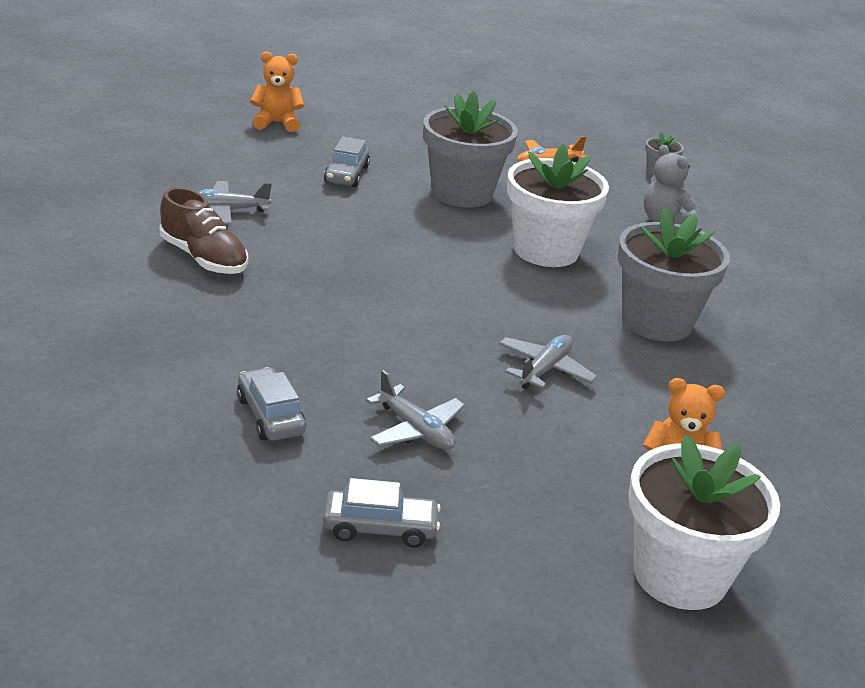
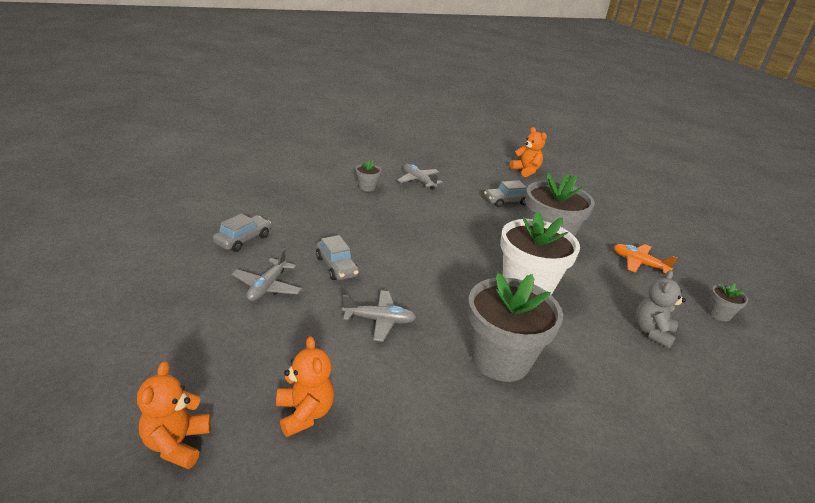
camera: 60 degrees right, 0 degrees up
(203, 258) = (367, 187): brown shoe -> grey flower pot
(380, 528) = (162, 298): grey car -> grey car (336, 266)
(680, 575) = (176, 443): white flower pot -> orange teddy bear

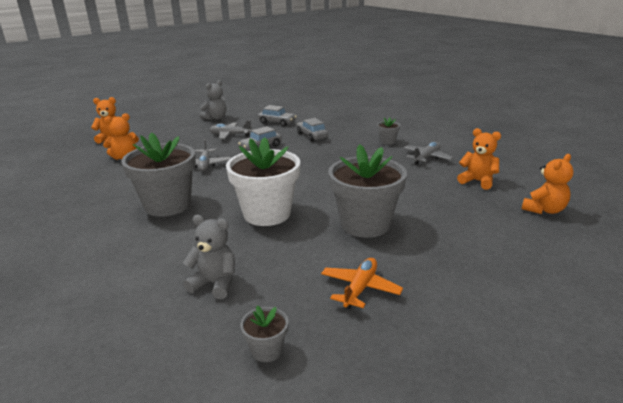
camera: 85 degrees right, 5 degrees down
(164, 293) = (215, 118): none -> grey teddy bear
(475, 176) = (477, 181): none -> orange teddy bear
(506, 201) = (435, 200): grey car -> grey car (312, 136)

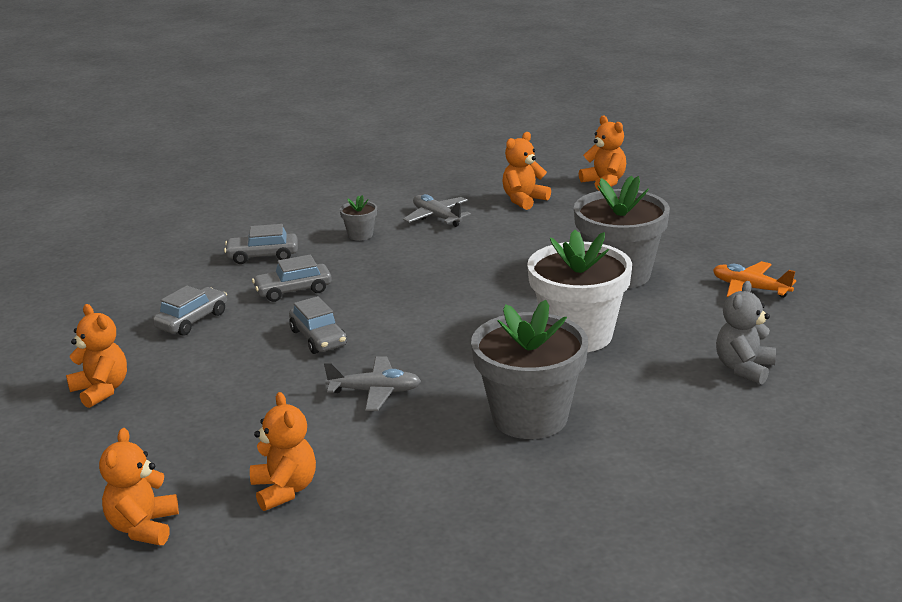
camera: 80 degrees left, 0 degrees up
(215, 118) = (101, 390): grey teddy bear -> orange teddy bear
(230, 135) = (229, 370): grey plane -> none
(266, 350) = (849, 338): grey flower pot -> none
(349, 125) = (263, 256): none -> grey car

